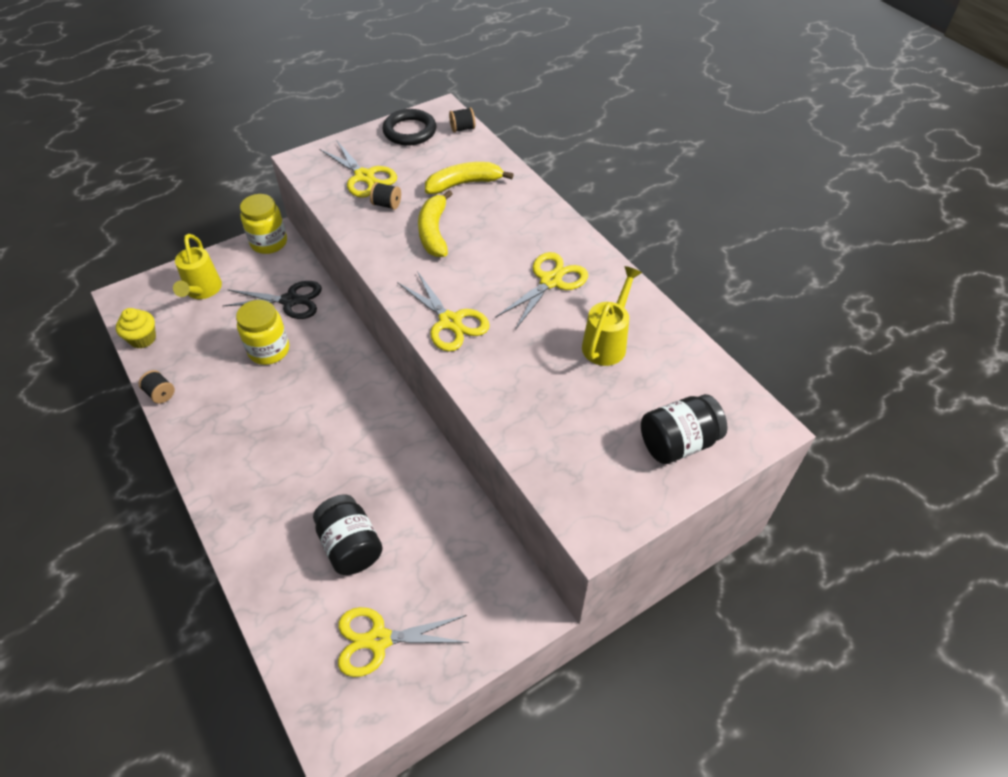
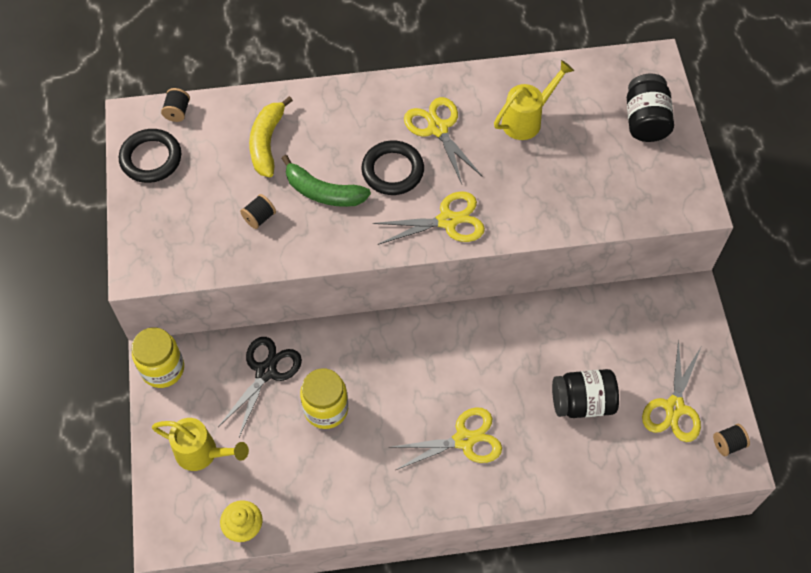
camera: 65 degrees left, 10 degrees up
(160, 394) = (333, 523): black spool -> black spool (728, 444)
(364, 177) = (202, 223): yellow scissors -> yellow scissors (464, 439)
(434, 232) = (323, 192): yellow banana -> green banana
(483, 267) = (392, 171): none -> black ring
(607, 342) = (527, 119): yellow watering can -> yellow watering can turned 90 degrees clockwise

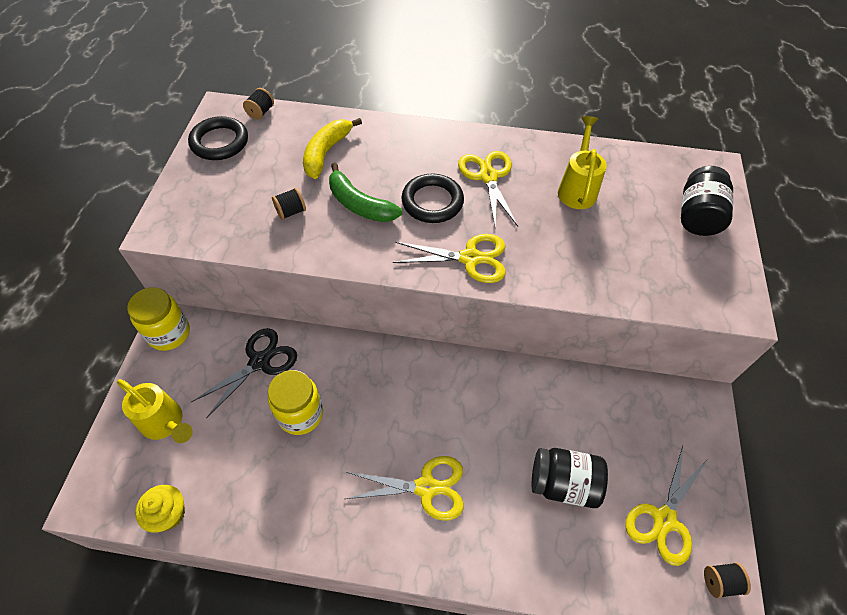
camera: 15 degrees right, 5 degrees down
(527, 119) = (577, 188): yellow watering can -> yellow watering can turned 60 degrees counterclockwise

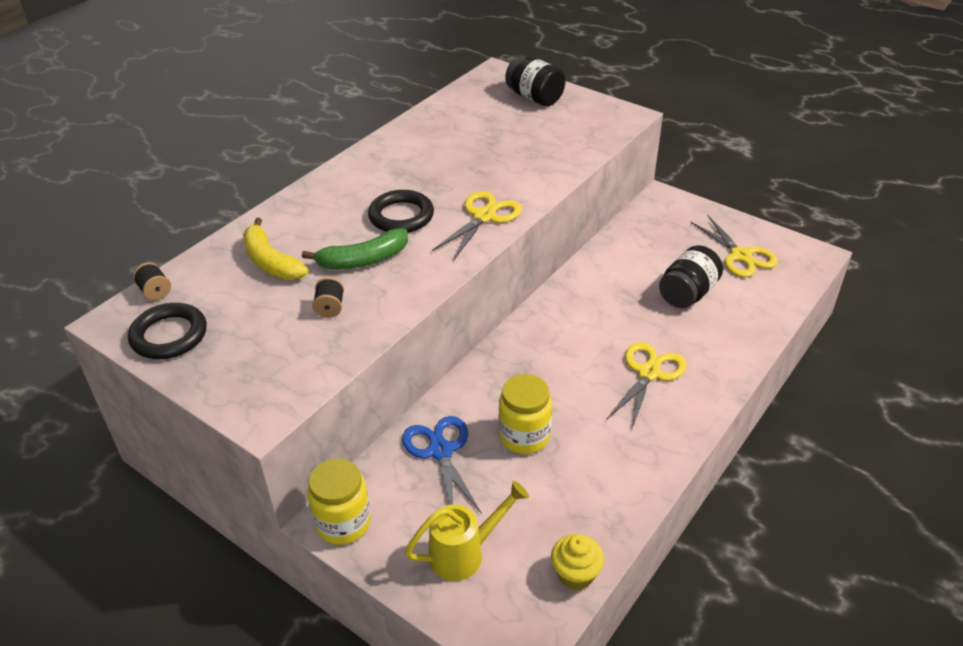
camera: 60 degrees left, 15 degrees down
(260, 361) = (440, 451): black scissors -> blue scissors
(488, 176) = (401, 176): yellow scissors -> none
(577, 188) = (458, 137): yellow watering can -> none
(720, 582) = (796, 250): black spool -> none

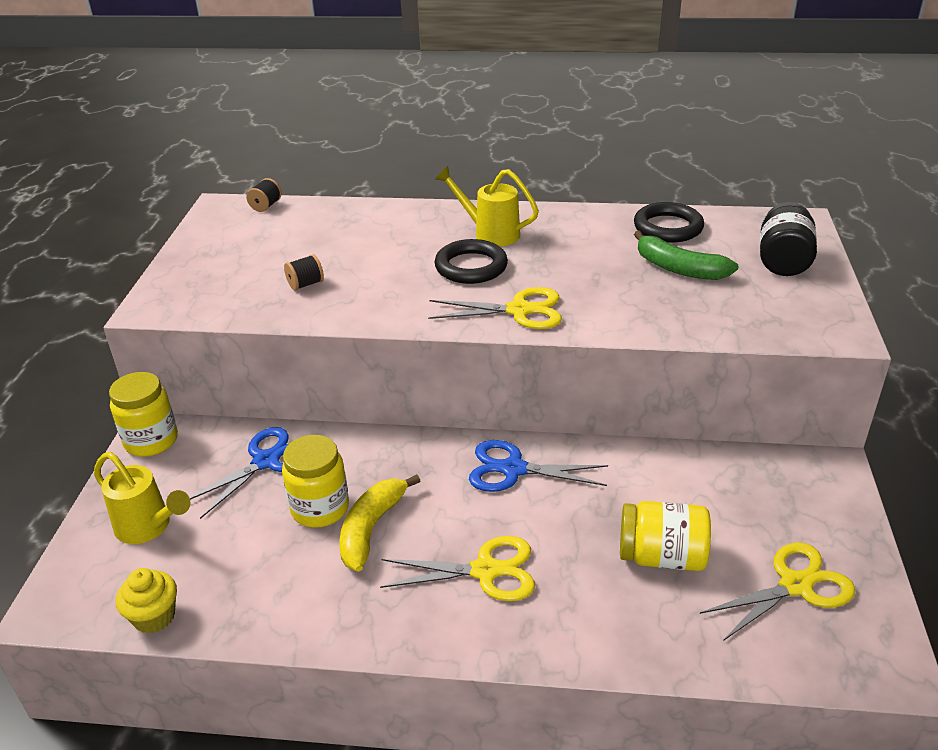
camera: 60 degrees right, 5 degrees down
(169, 335) = (219, 232): black ring -> black ring (668, 227)
(271, 261) = (344, 234): yellow banana -> yellow banana (371, 529)
(362, 190) = (489, 233): none -> yellow watering can
(363, 260) = (386, 274): green banana -> green banana (679, 268)
(561, 321) = (513, 469): none -> blue scissors
(687, 293) = (661, 556): black jar -> yellow jar
(741, 256) = (795, 585): yellow scissors -> yellow scissors turned 150 degrees counterclockwise

